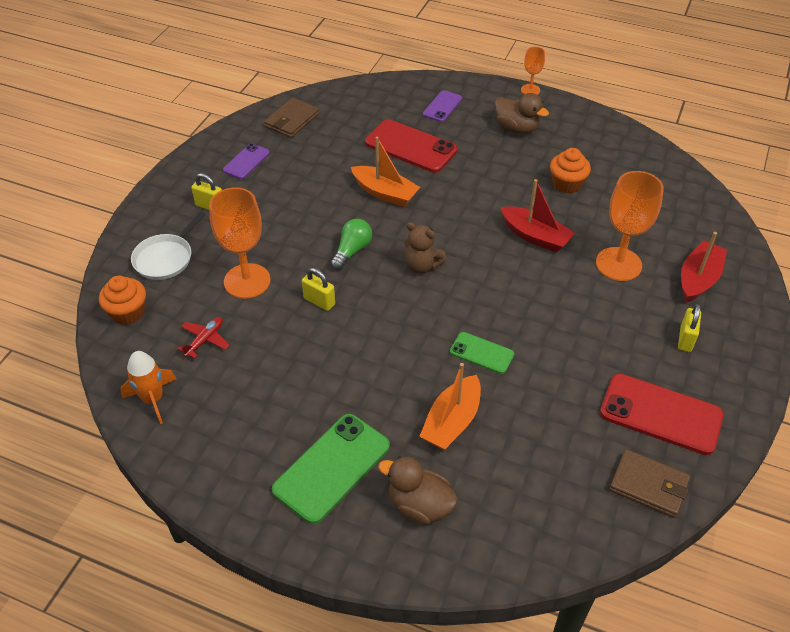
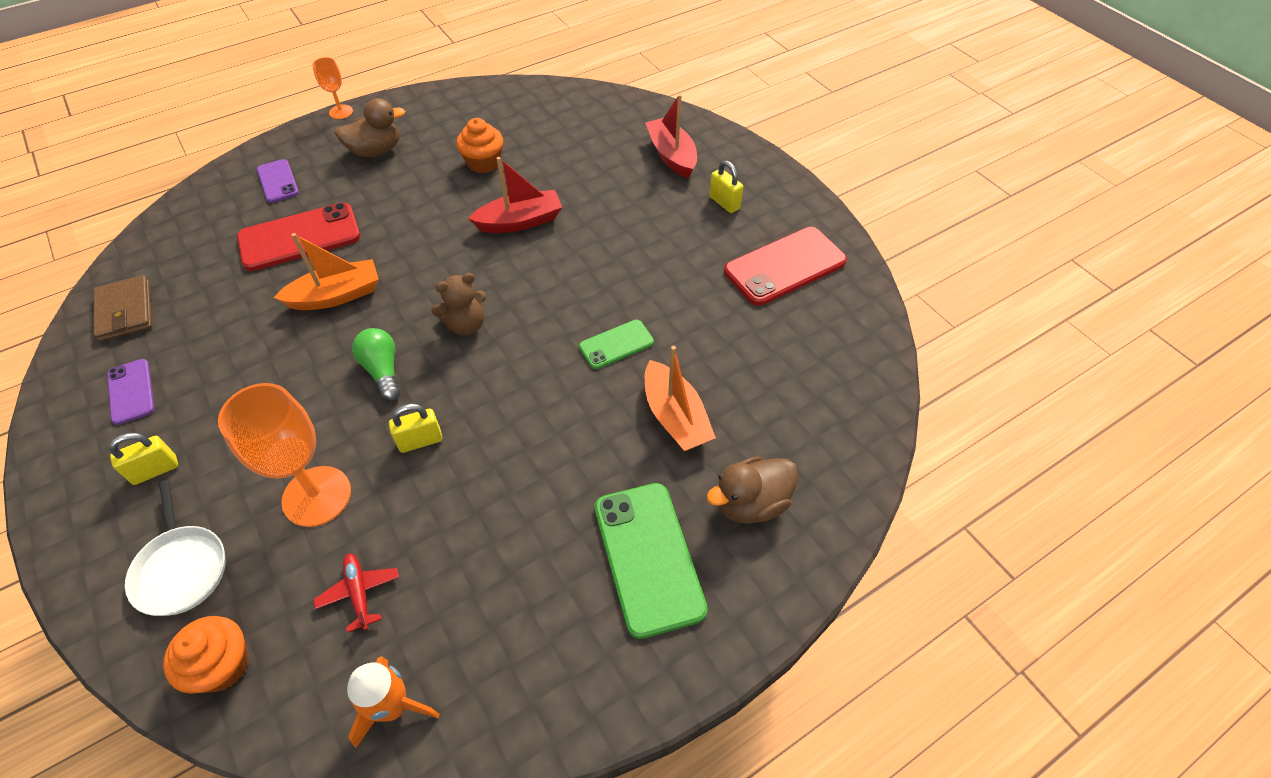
camera: 55 degrees left, 5 degrees up
(618, 264) = (608, 190): orange goblet -> none
(648, 485) = (847, 319): brown wallet -> none

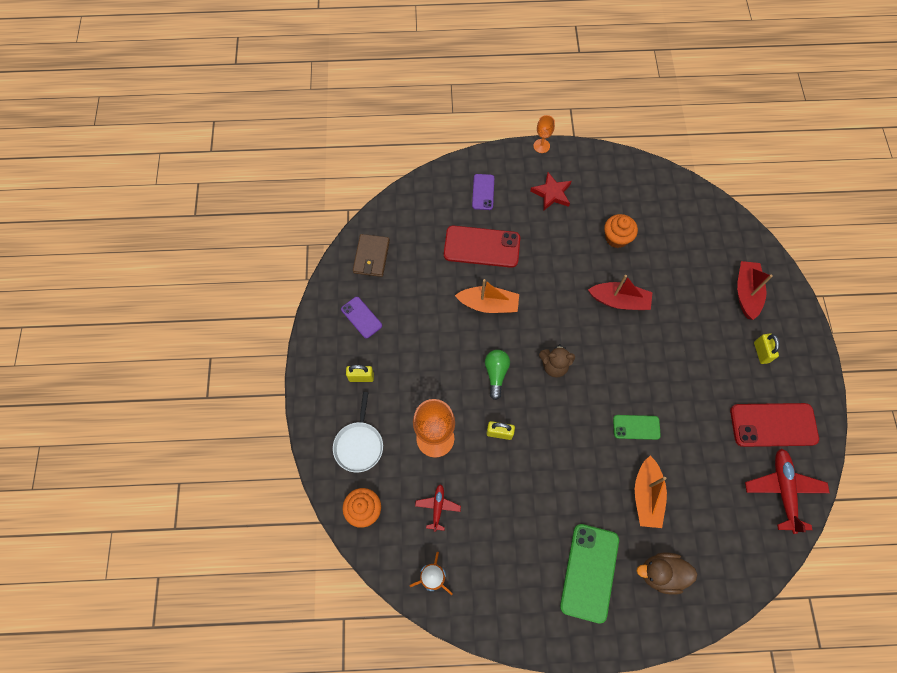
camera: 30 degrees right, 15 degrees up
(131, 391) = (361, 317): purple phone -> purple phone turned 45 degrees counterclockwise
(376, 151) = (551, 193): brown duck -> red star
(841, 328) = (783, 490): none -> red plane

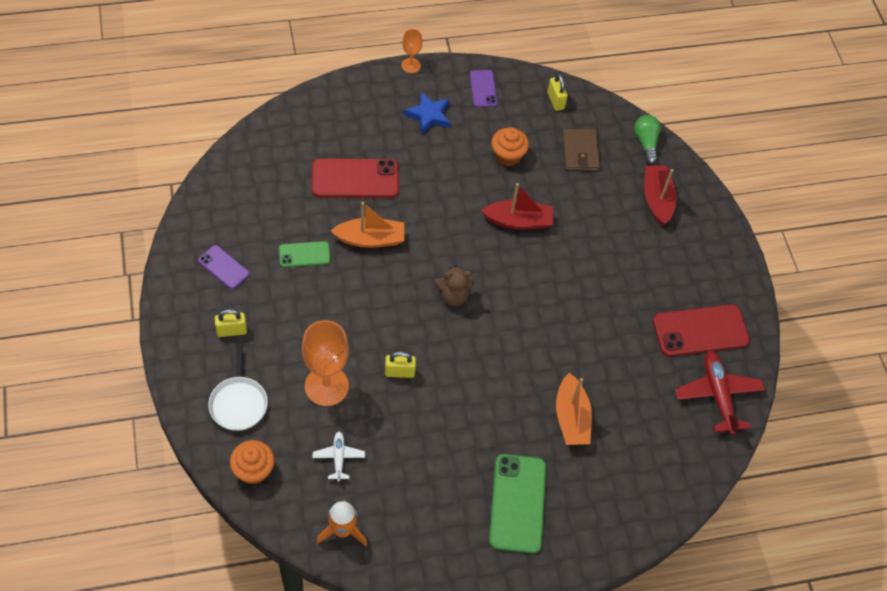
camera: 15 degrees left, 10 degrees down
(371, 257) = (227, 201): brown wallet -> brown wallet (580, 152)
(438, 507) = (338, 457): red plane -> white plane
(483, 192) = (349, 120): purple phone -> purple phone (483, 89)
(496, 374) = (388, 311): green light bulb -> green light bulb (646, 143)
(551, 193) = (428, 115): red star -> blue star
(636, 427) = (552, 349): green phone -> green phone (304, 254)
(661, 573) = (596, 494): brown duck -> none
(761, 352) = (679, 259): yellow padlock -> yellow padlock (555, 101)

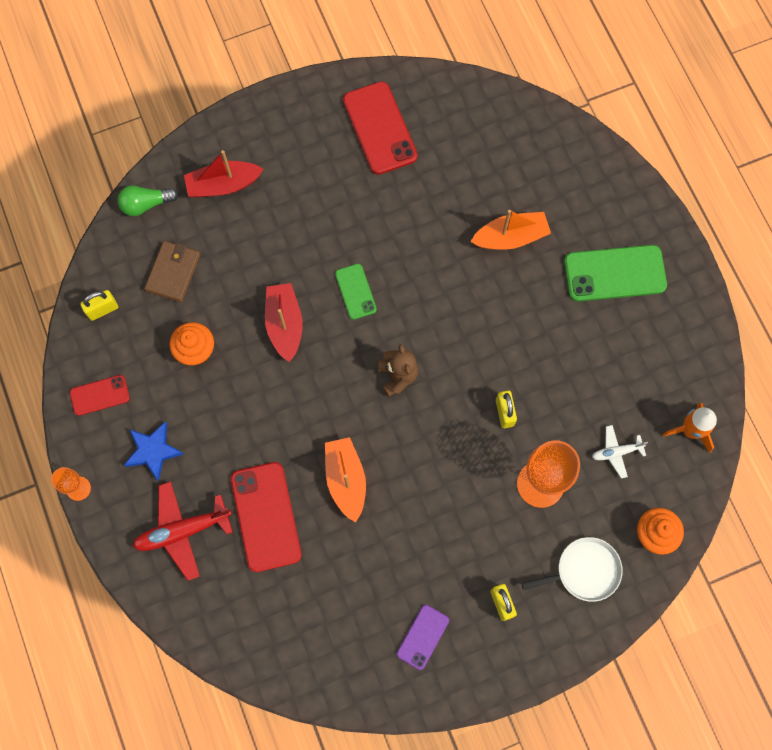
camera: 95 degrees left, 15 degrees up
(304, 254) = (384, 549): green phone -> green phone (355, 291)
(483, 89) = (100, 395): purple phone -> red phone
(580, 152) = (173, 272): brown wallet -> brown wallet turned 60 degrees counterclockwise
(717, 395) = (449, 107): red plane -> red plane (182, 531)

